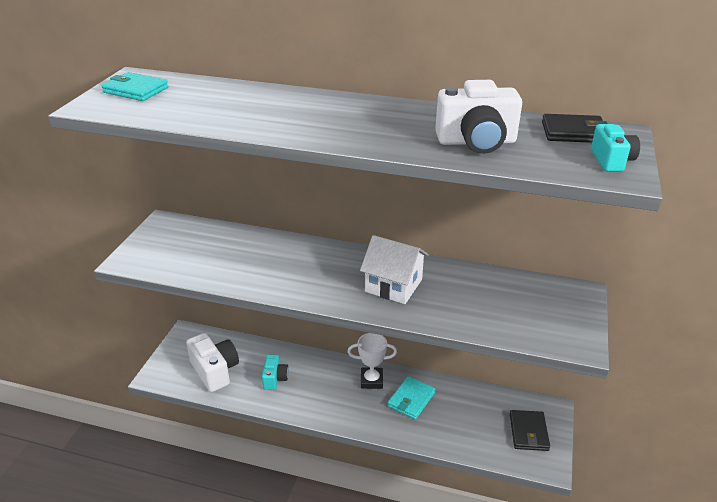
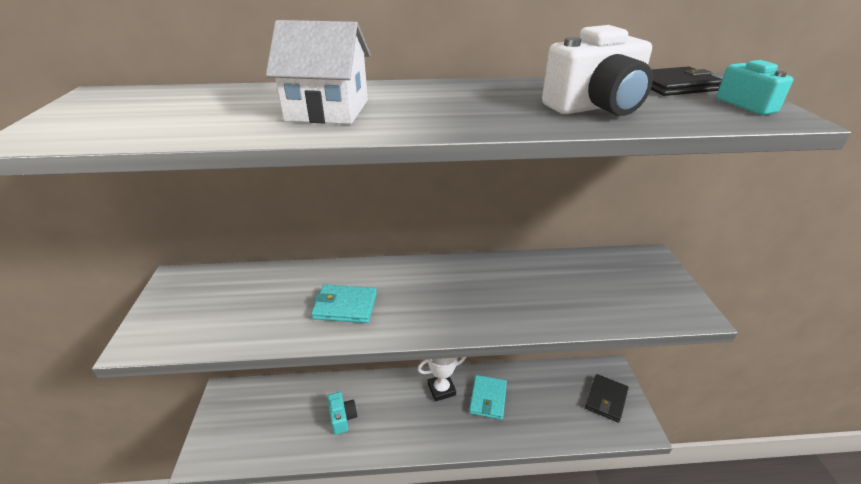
camera: 20 degrees left, 0 degrees up
(136, 90) = (104, 108): turquoise wallet -> turquoise wallet (345, 306)
(215, 371) = (272, 429): white camera -> none
(393, 285) = (478, 294): white house -> white house (328, 110)
(528, 432) = (606, 399): black wallet -> black wallet turned 45 degrees clockwise

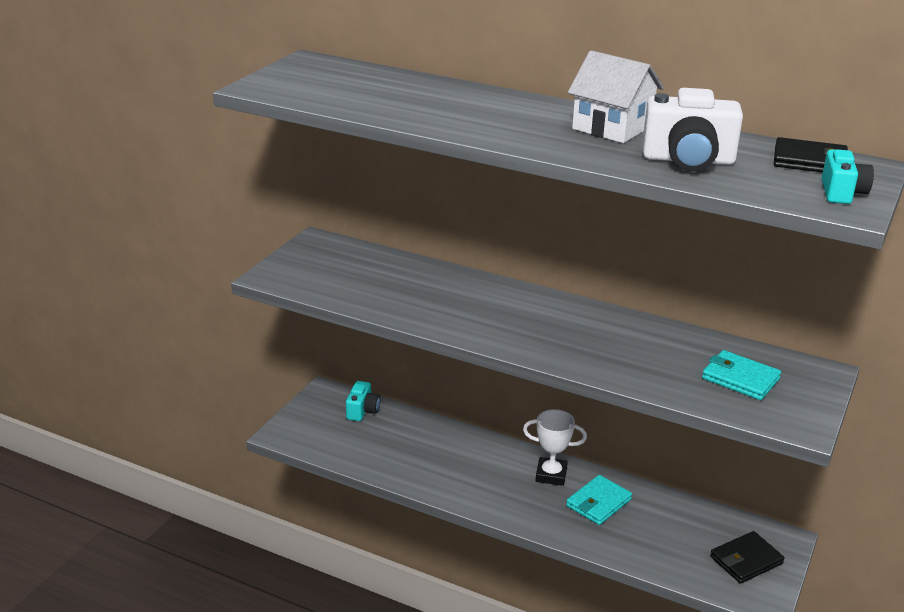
camera: 30 degrees right, 5 degrees down
(328, 110) = (464, 112): white house -> white house (612, 127)
(342, 418) = (428, 456): turquoise camera -> turquoise camera (362, 411)
(345, 306) = (449, 306): turquoise wallet -> turquoise wallet (740, 378)

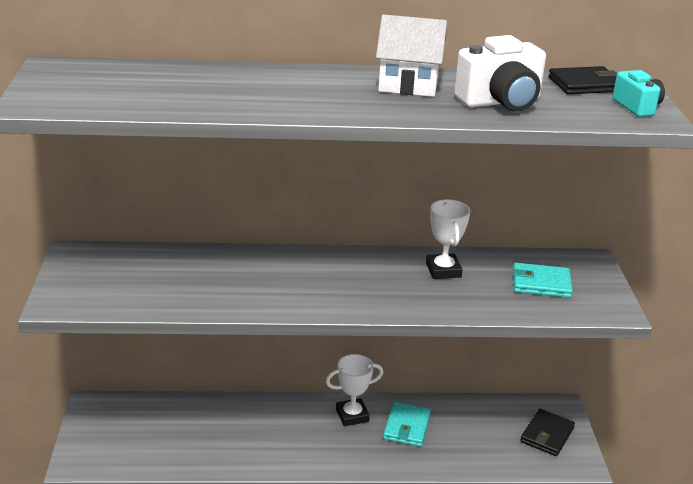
camera: 30 degrees left, 0 degrees up
(362, 411) = (142, 411): turquoise camera -> none
(644, 339) = (443, 270): none -> white trophy

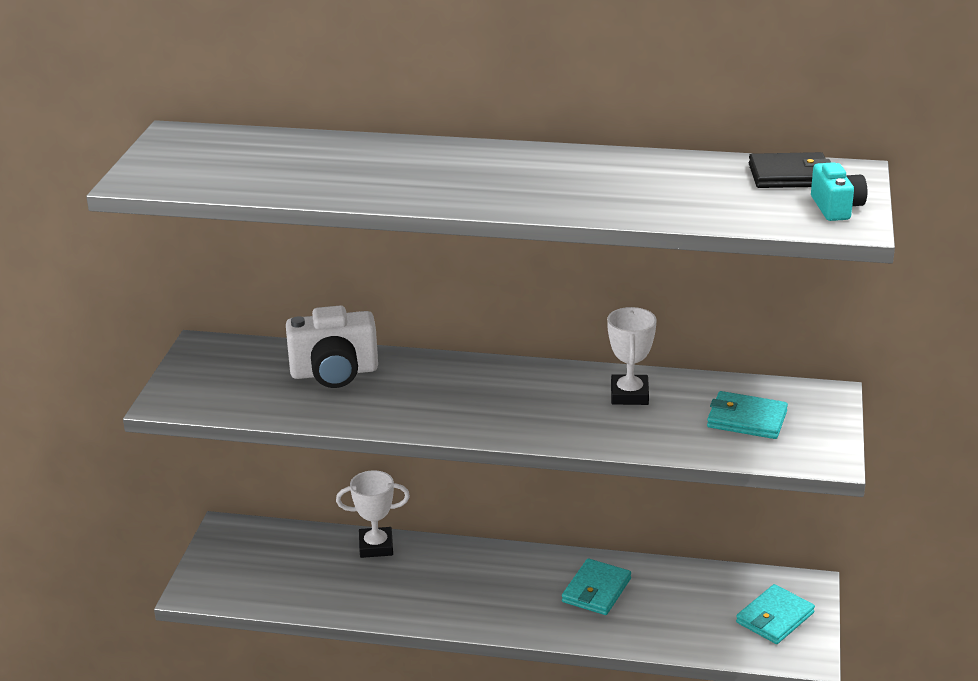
camera: 15 degrees right, 0 degrees up
(352, 415) = (532, 570): white trophy -> white trophy (376, 546)
(409, 84) = (569, 168): white house -> none
(500, 102) = (667, 195): white camera -> white camera (334, 372)
(547, 435) = (775, 618): black wallet -> turquoise wallet

